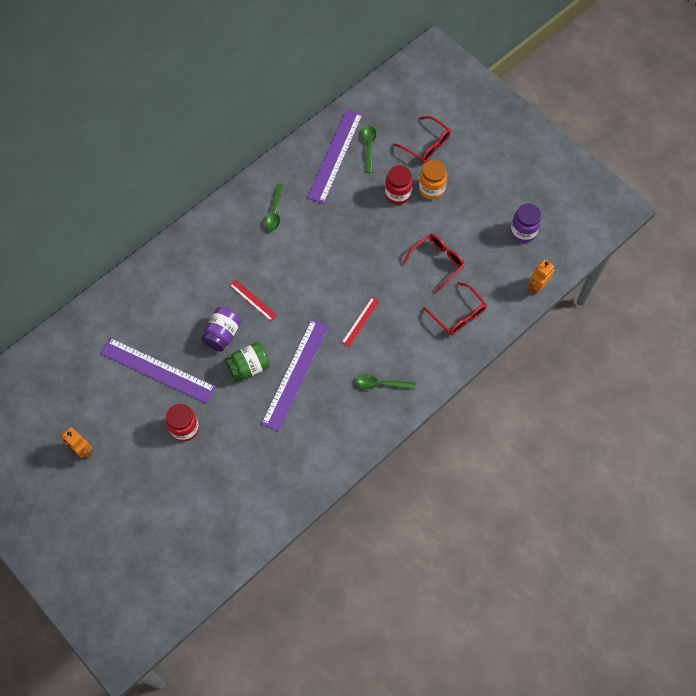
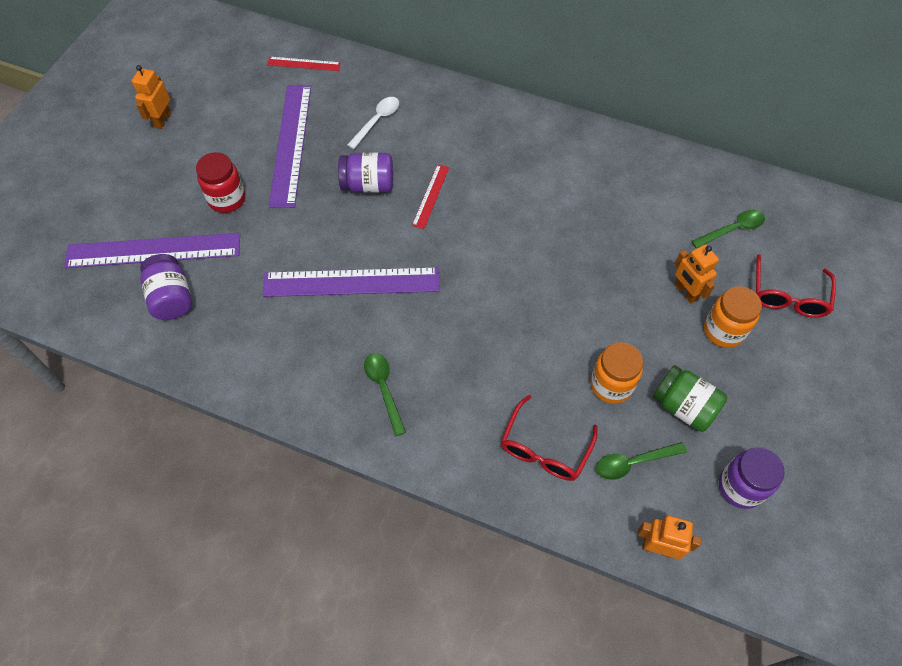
camera: 65 degrees right, 5 degrees down
(169, 307) = (377, 121): none -> white spoon
(249, 367) = (337, 229): green jar -> green jar (683, 407)
(250, 489) = (171, 298): none -> purple jar
(274, 212) = (566, 168): green spoon -> green spoon (633, 462)
(335, 155) = (691, 198): purple ruler -> purple ruler (153, 250)
(361, 322) = (465, 326): red ruler -> red ruler (304, 64)
(398, 194) = (685, 292): red jar -> orange robot
(437, 263) = (611, 385): red glasses -> orange jar

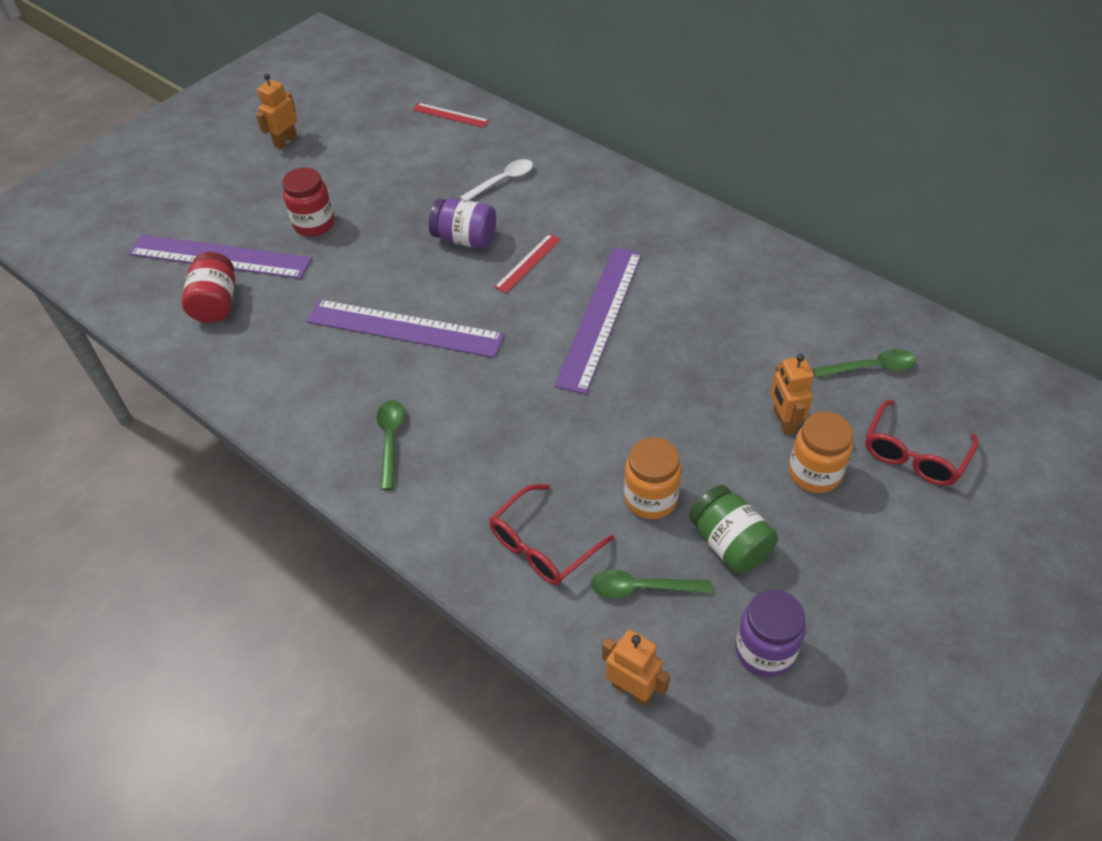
camera: 20 degrees right, 10 degrees down
(171, 298) = (216, 303): purple jar -> red jar
(290, 144) = (402, 186): purple ruler -> purple ruler (600, 317)

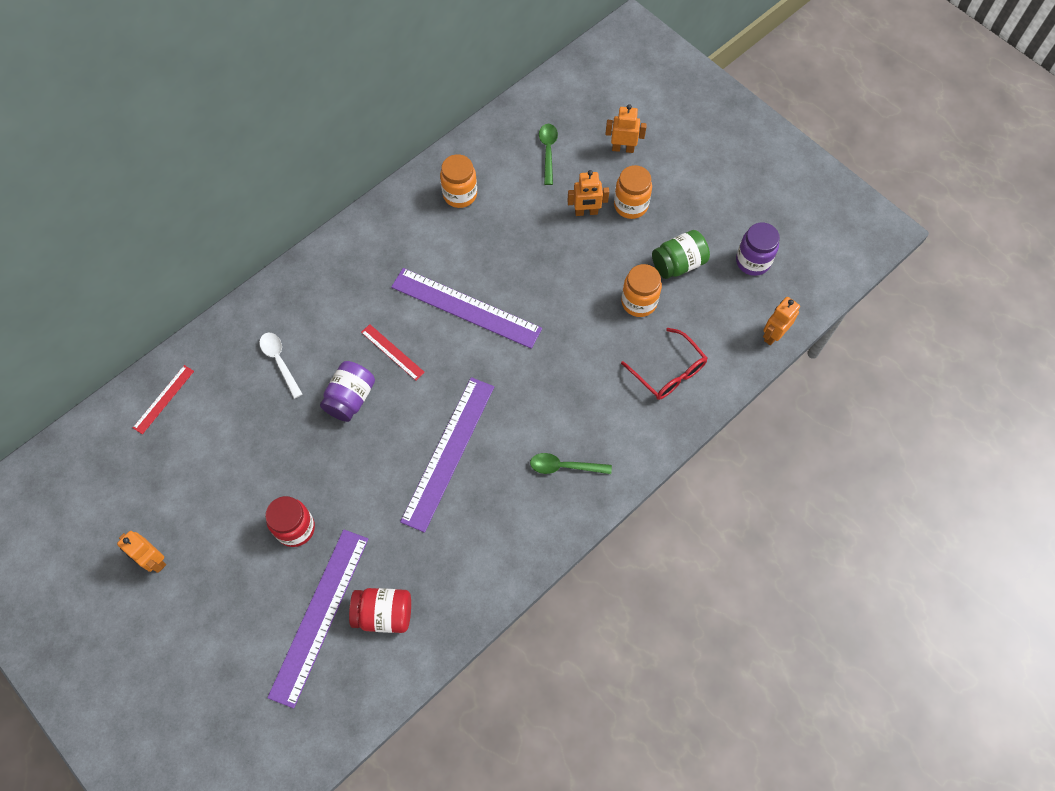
camera: 85 degrees left, 15 degrees up
(642, 588) = (705, 318): green spoon -> none
(764, 289) = (460, 194): none -> orange jar
(914, 454) = (623, 148): red glasses -> orange robot

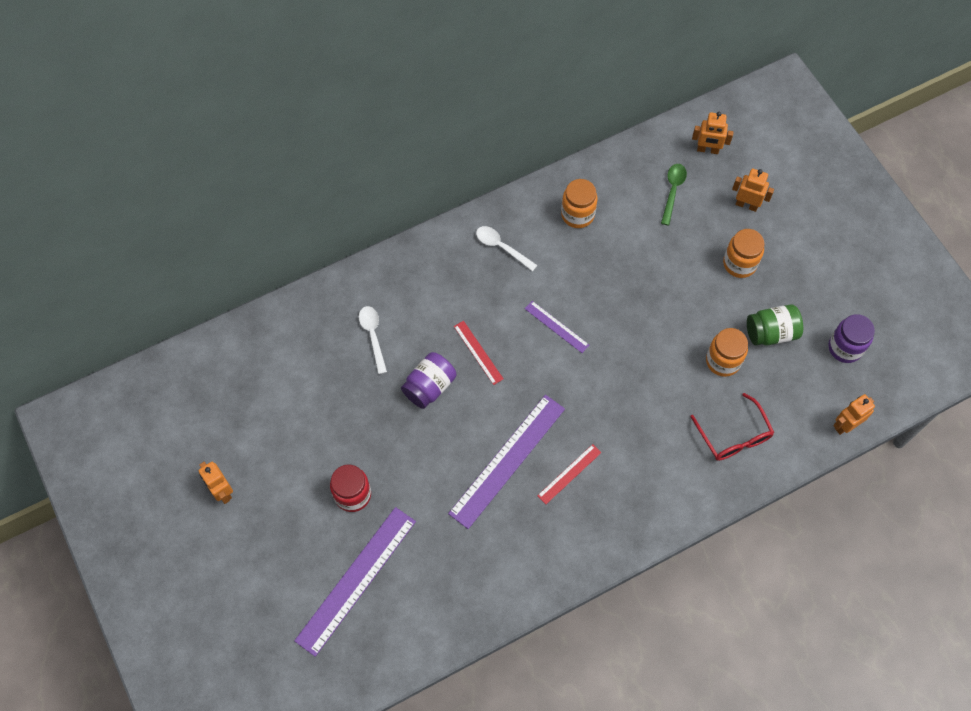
camera: 15 degrees right, 0 degrees up
(163, 399) = (261, 345): red ruler -> red ruler (569, 474)
(384, 614) = (413, 594): red jar -> none
(391, 243) = (502, 247): none -> white spoon
(466, 308) = (556, 327): purple ruler -> purple ruler, size x0.49
(564, 466) = (612, 501): green spoon -> none
(586, 212) = (694, 260): orange robot -> orange robot (707, 150)

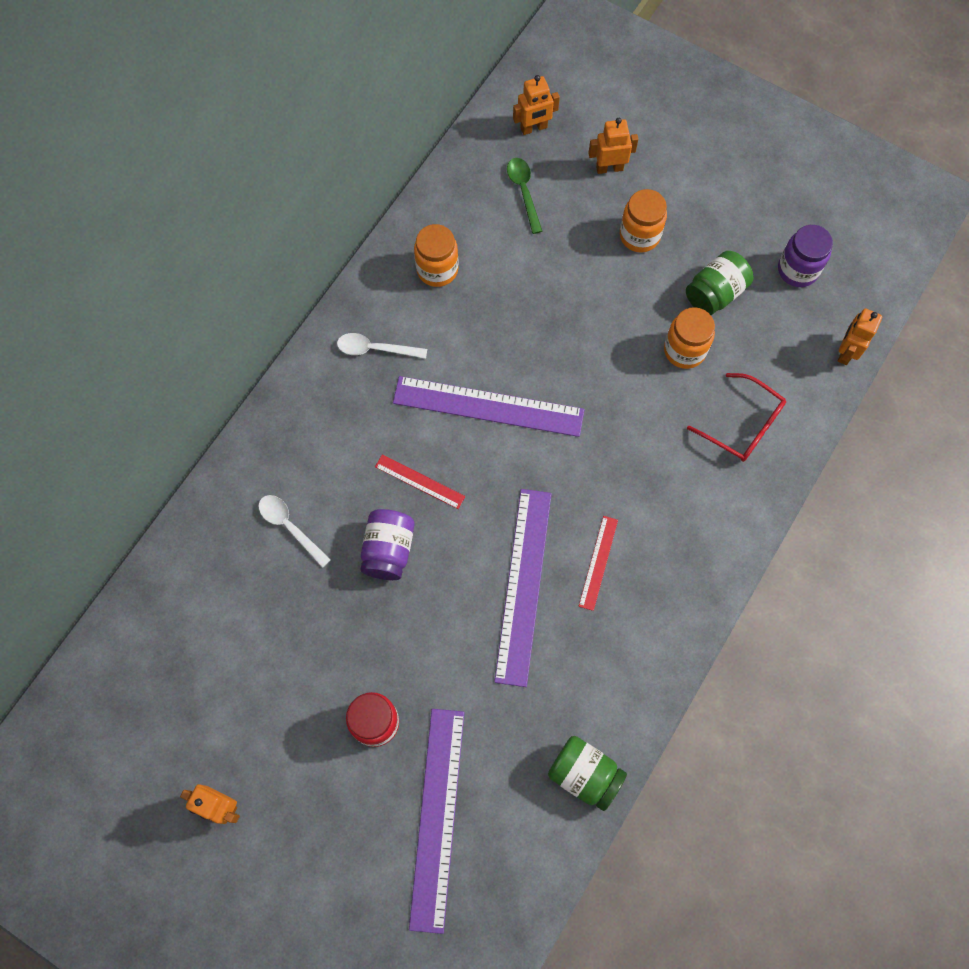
camera: 30 degrees left, 5 degrees up
(472, 609) = (584, 774): none -> green jar
(556, 327) = (488, 406): purple ruler -> purple ruler, size x2.04

